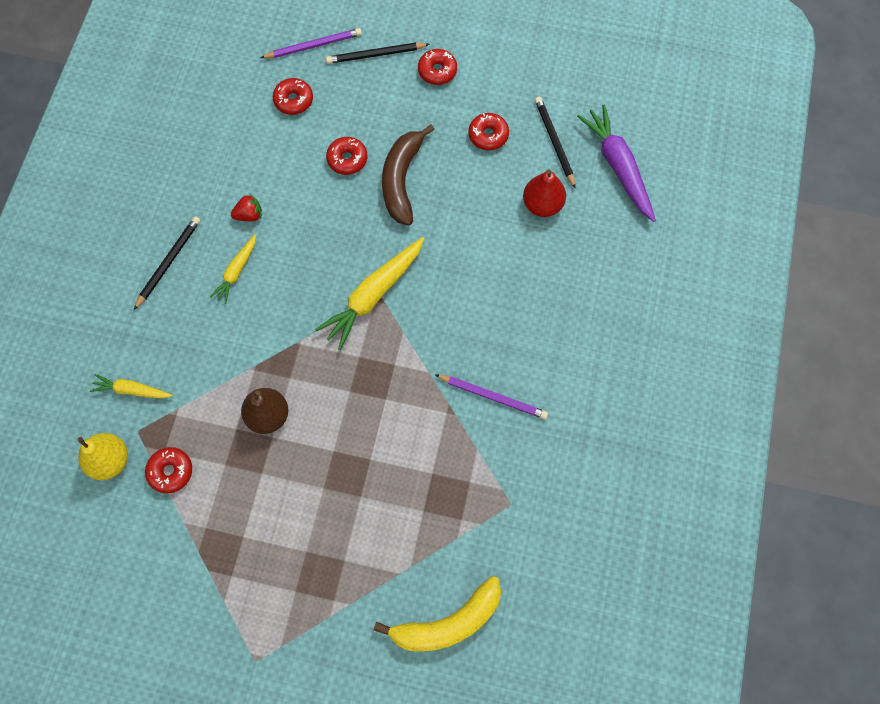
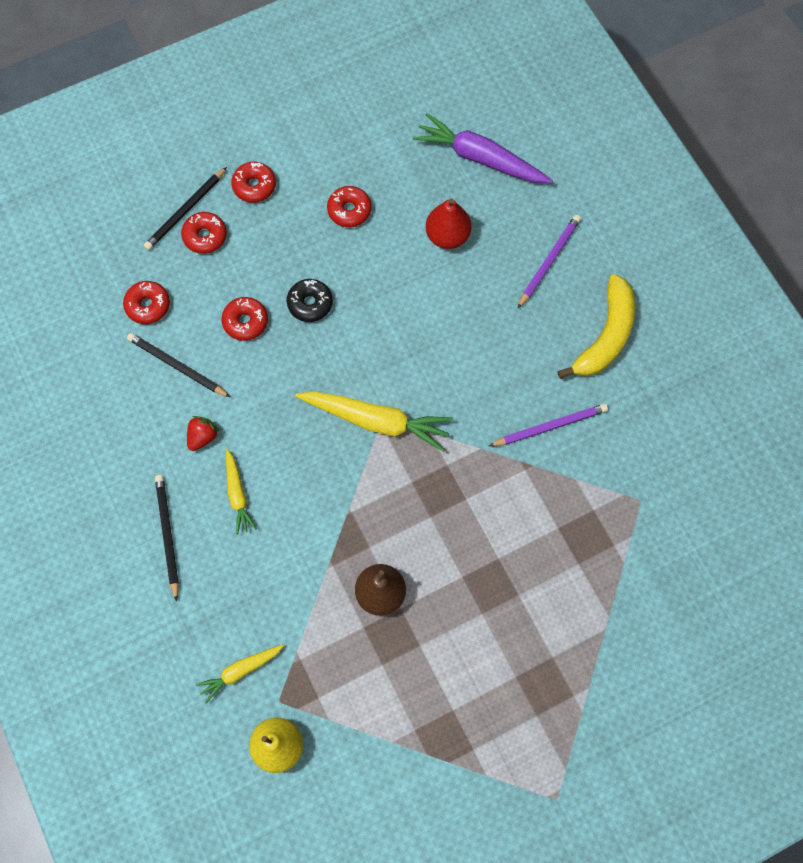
camera: 40 degrees left, 0 degrees up
(171, 471) = (340, 710): red donut -> red donut (205, 236)
(314, 45) = (121, 243): purple pencil -> purple pencil (549, 261)
(373, 295) = (376, 421): yellow carrot -> yellow carrot turned 75 degrees counterclockwise
(402, 179) = (310, 303): brown banana -> black donut
(447, 622) = (676, 634): yellow banana -> yellow banana (605, 336)
(554, 142) = (410, 175): black pencil -> black pencil (177, 366)

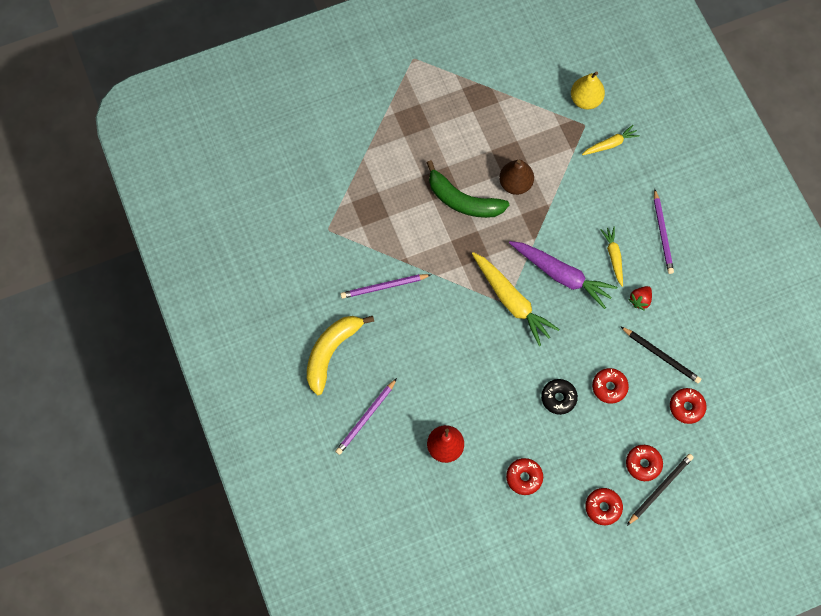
camera: 175 degrees left, 0 degrees up
(167, 535) = (662, 233): black pencil -> purple pencil
(376, 421) = (511, 301): yellow carrot -> yellow carrot turned 150 degrees counterclockwise
(455, 561) = (462, 200): none -> green banana
(480, 158) = (410, 518): purple carrot -> purple carrot (561, 275)

